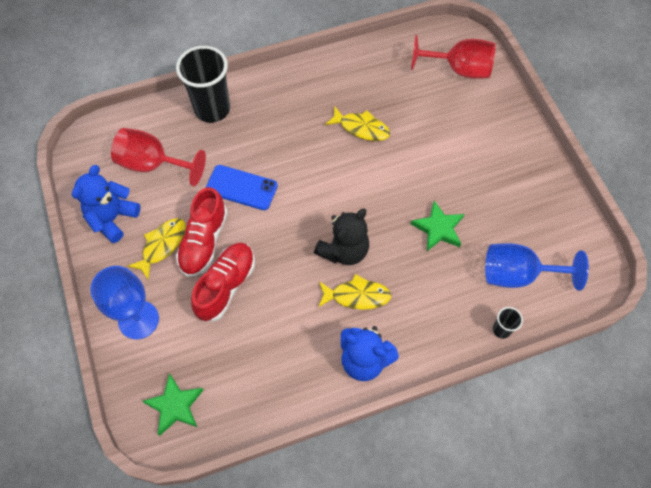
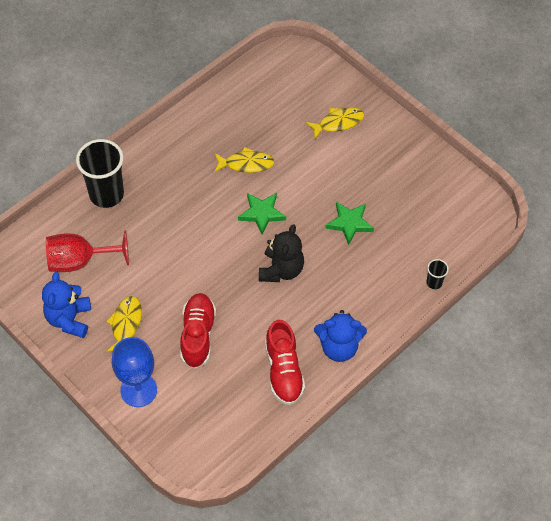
camera: 25 degrees left, 5 degrees down
(175, 406) = (205, 441): green star -> green star (262, 213)
(204, 241) = (160, 307): red shoe -> red shoe (283, 371)
(241, 187) = (168, 251): blue phone -> none
(357, 296) = (309, 301): yellow fish -> yellow fish (338, 123)
(459, 69) = (305, 83): red goblet -> none
(518, 274) = (428, 235): blue goblet -> none

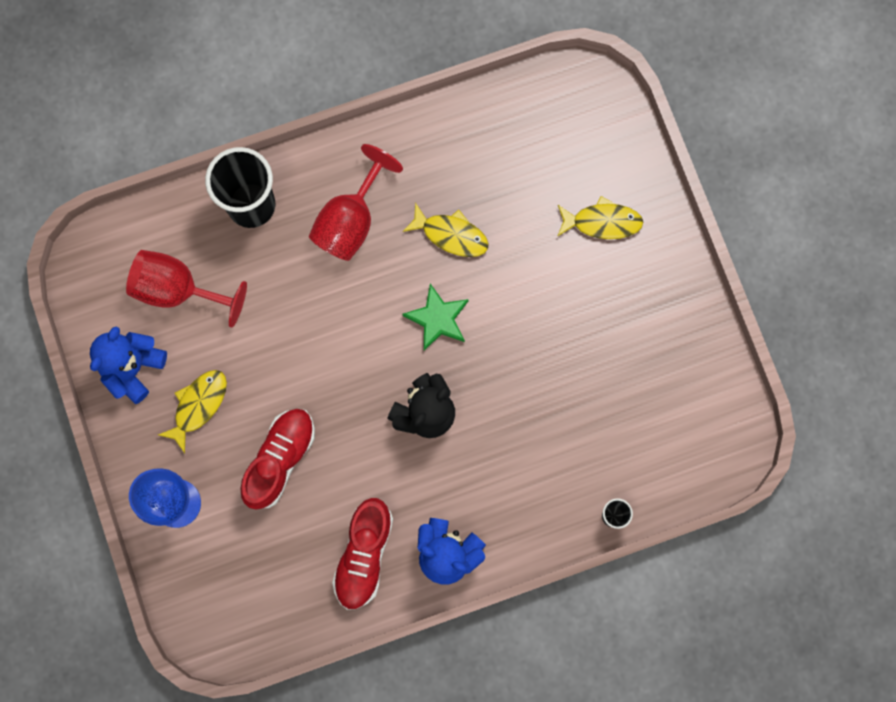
camera: 25 degrees right, 20 degrees up
(177, 179) = (350, 220): none -> red goblet
(349, 223) = (545, 382): green star -> none

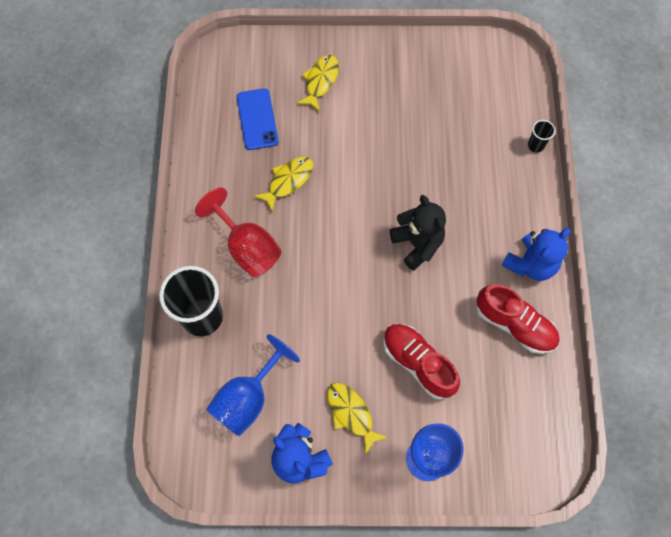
camera: 70 degrees left, 10 degrees down
(178, 290) = (248, 398): red goblet -> blue goblet
(438, 319) = (349, 211): green star -> none
(520, 167) = (257, 119): none -> blue phone

